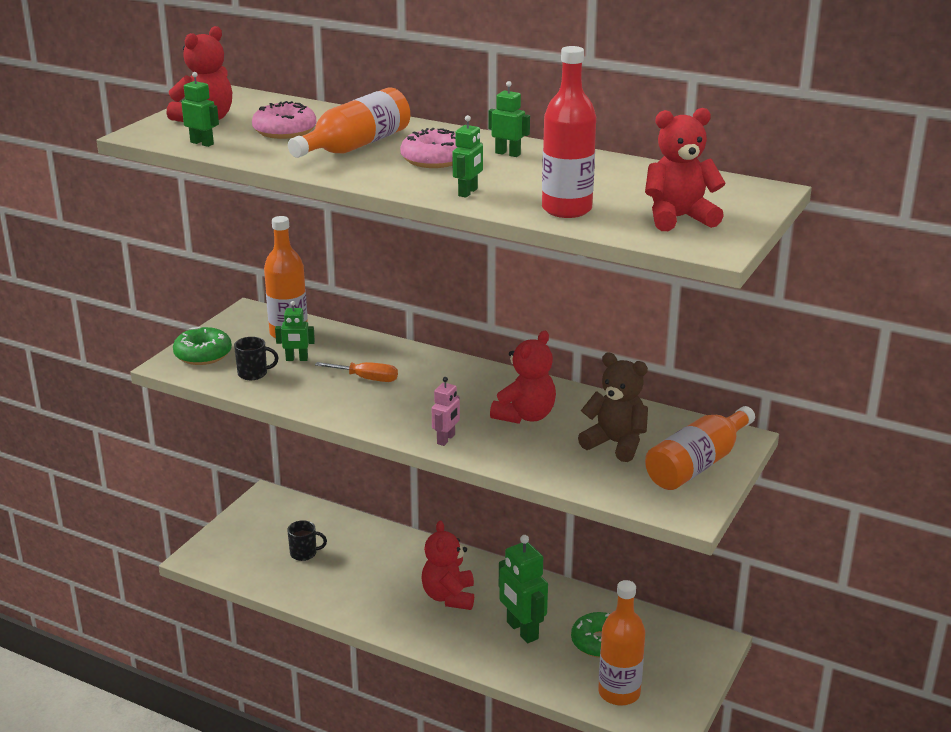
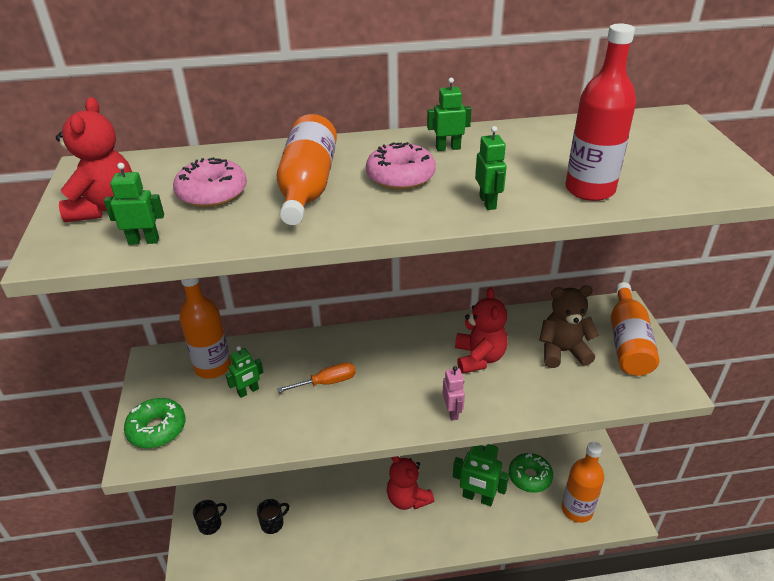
camera: 35 degrees left, 10 degrees up
(253, 373) = (226, 427): black mug -> black mug (211, 524)
(678, 218) = (674, 166): red teddy bear -> none

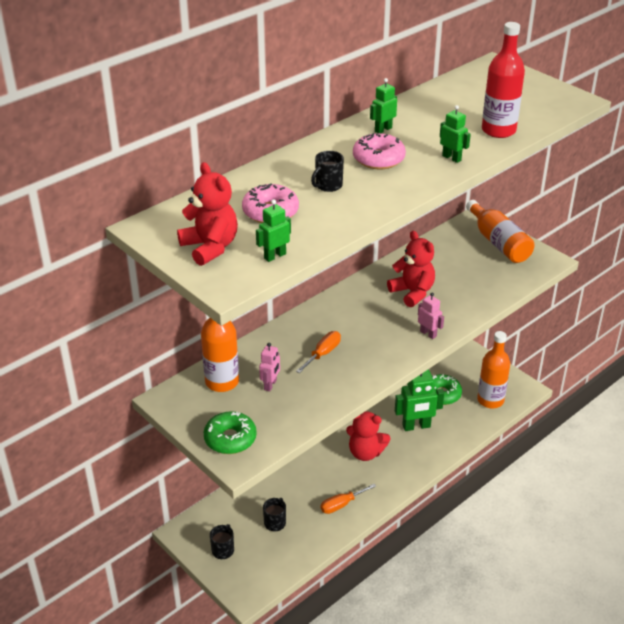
camera: 35 degrees left, 0 degrees up
(248, 391) = (270, 385): green robot -> pink robot
(307, 186) = (328, 185): orange bottle -> black mug
(342, 540) = (341, 504): none -> orange screwdriver
(562, 351) = (463, 265): brown teddy bear -> none

